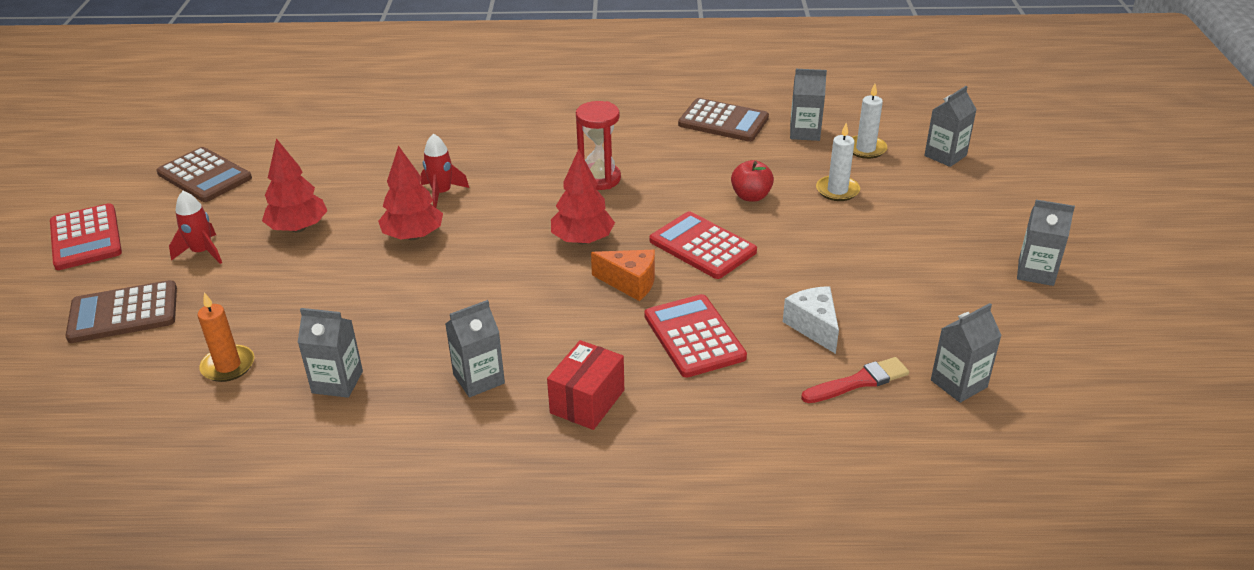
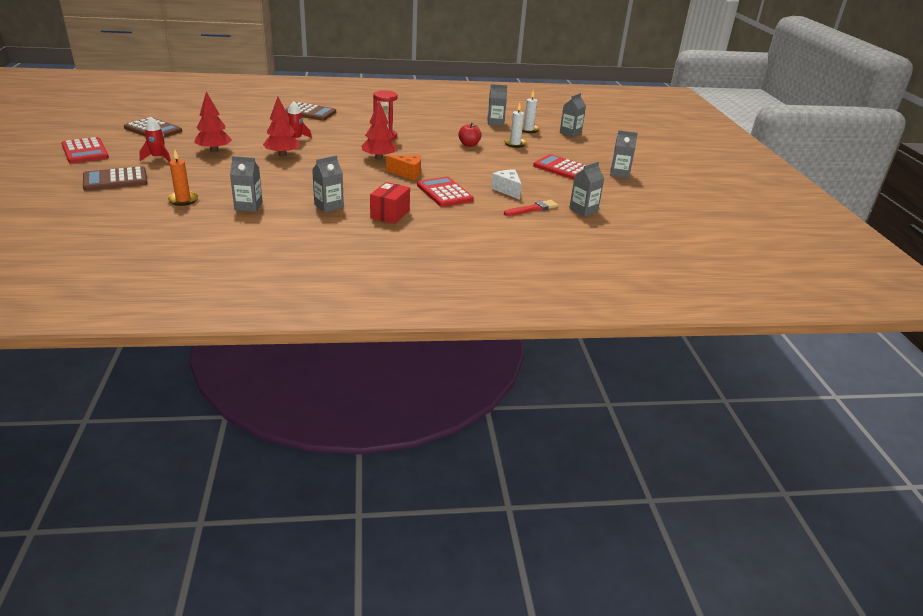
camera: 10 degrees left, 5 degrees down
(702, 246) = (445, 161): red calculator -> red calculator (562, 168)
(723, 121) = (451, 118): brown calculator -> brown calculator (310, 112)

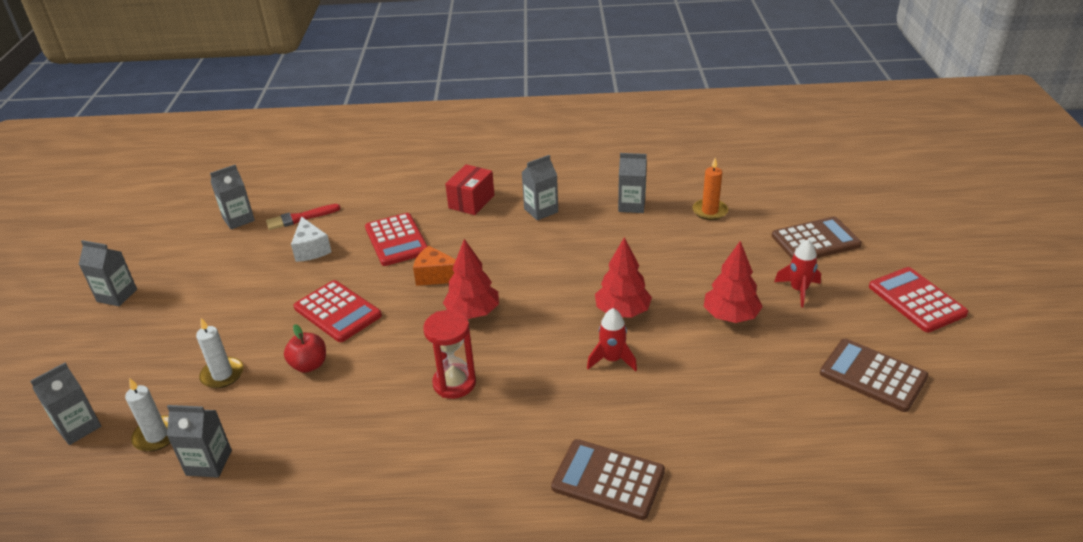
camera: 170 degrees left, 5 degrees up
(562, 168) = (195, 304): red calculator -> red calculator (337, 312)

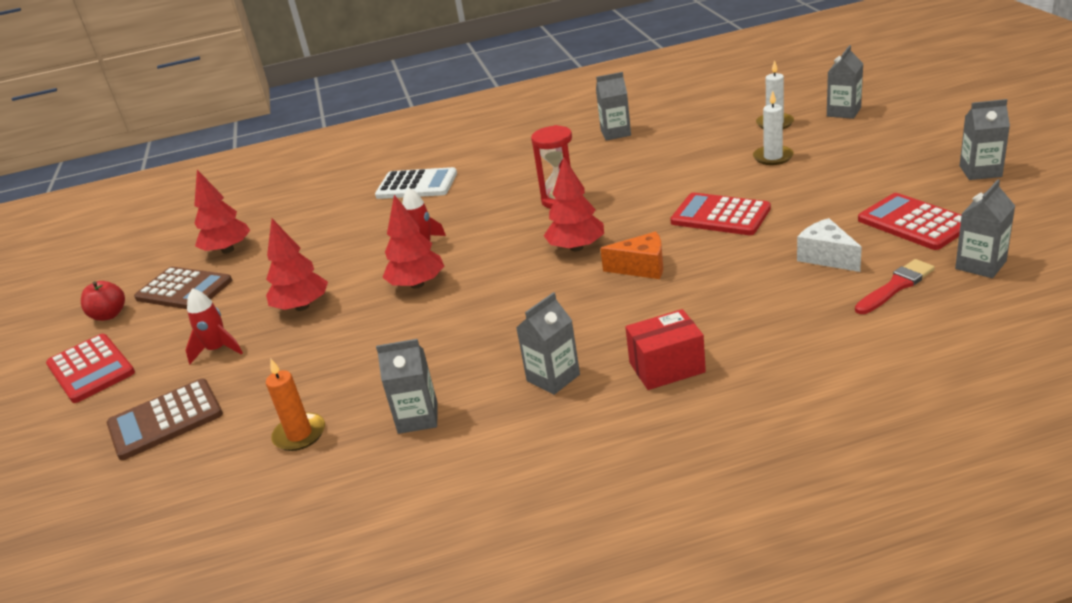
camera: 170 degrees right, 5 degrees down
(209, 463) = (715, 125): grey carton -> grey carton (615, 133)
(309, 365) = (702, 179): red apple -> red apple (109, 315)
(396, 240) = (728, 292): red calculator -> red calculator (914, 222)
(471, 201) = (667, 367): red box -> red box turned 60 degrees clockwise
(608, 479) = (416, 185): brown calculator -> white calculator
(847, 429) = (227, 250): none -> red tree

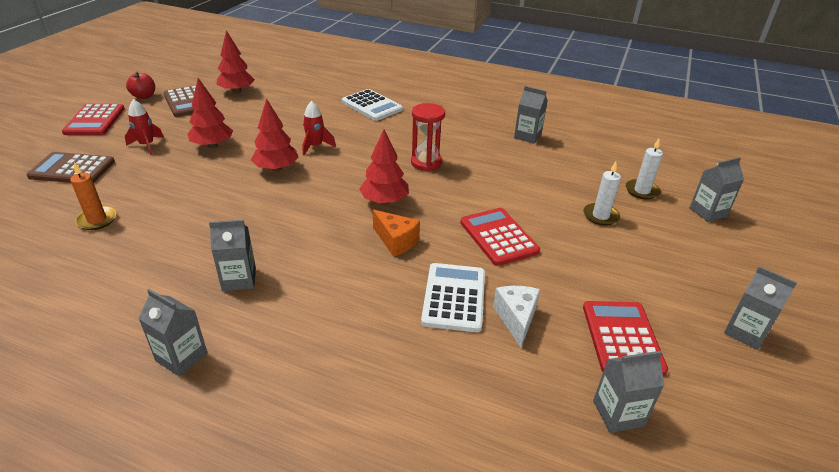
camera: 30 degrees right, 5 degrees up
(418, 418) = (149, 252): grey carton -> grey carton (181, 357)
(667, 367) = (300, 322): red box -> none
(758, 273) = (454, 297): none -> white calculator
(895, 286) = (526, 380): red brush -> none

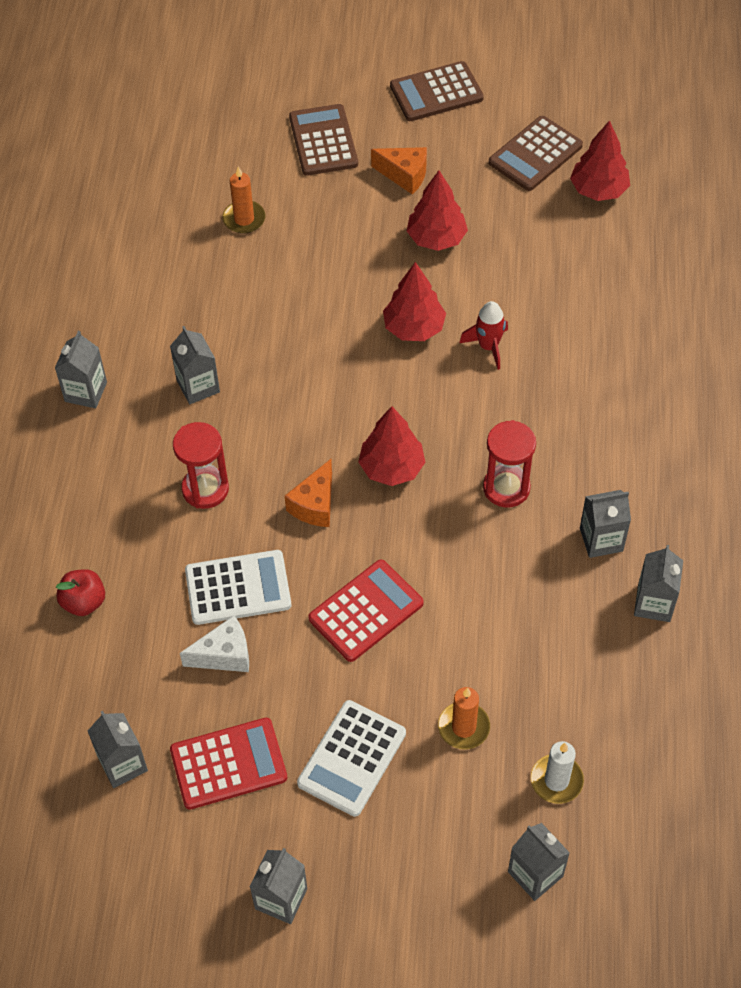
camera: 75 degrees right, 20 degrees up
(94, 120) = (436, 92): red calculator -> brown calculator
(144, 96) = (525, 101): red apple -> red apple (84, 602)
(147, 145) = (404, 175): red rocket -> orange cheese
(347, 296) = (205, 489): none -> red hourglass
(372, 106) = (644, 369): white calculator -> white calculator (352, 758)
(479, 142) = (601, 539): none -> grey carton
(600, 216) = (463, 727): white candle -> orange candle

